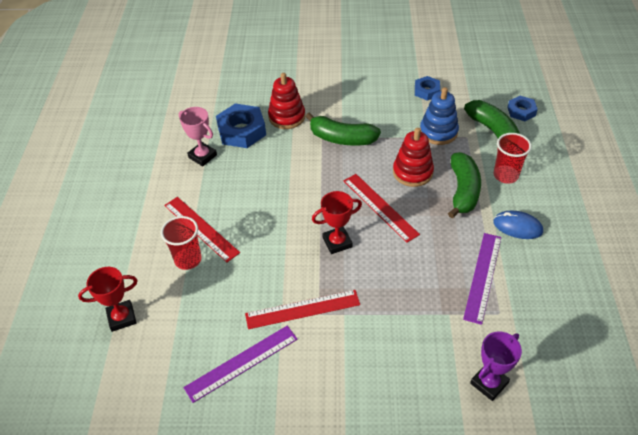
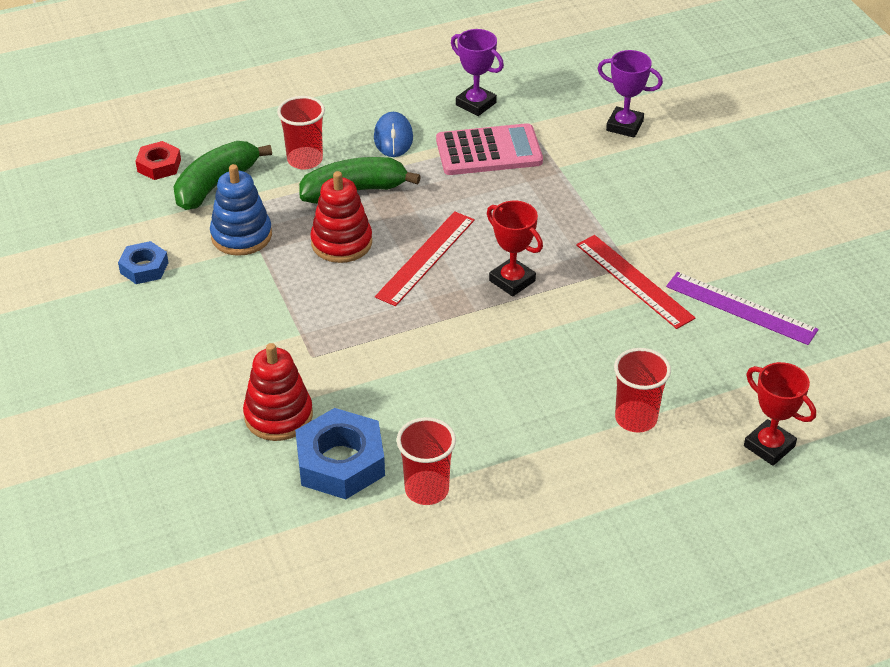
camera: 115 degrees left, 5 degrees down
(201, 228) = (574, 428): red ruler -> none
(202, 156) = (426, 490): pink trophy -> red cup
(342, 138) = (303, 333): green banana -> none
(483, 276) = (489, 151): purple ruler -> pink calculator
(521, 111) = (159, 165): blue nut -> red nut
(548, 289) = (476, 104): none -> purple trophy

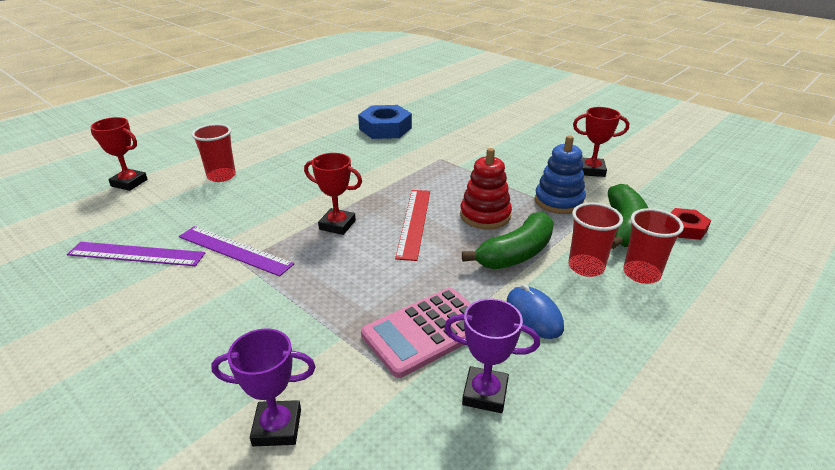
camera: 155 degrees right, 10 degrees down
(144, 268) = (591, 170): blue nut -> red trophy
(278, 416) = (433, 135): red stacking toy -> none
(426, 490) = (334, 129): red cup -> red cup (641, 274)
(634, 281) = (235, 250): red ruler -> purple ruler

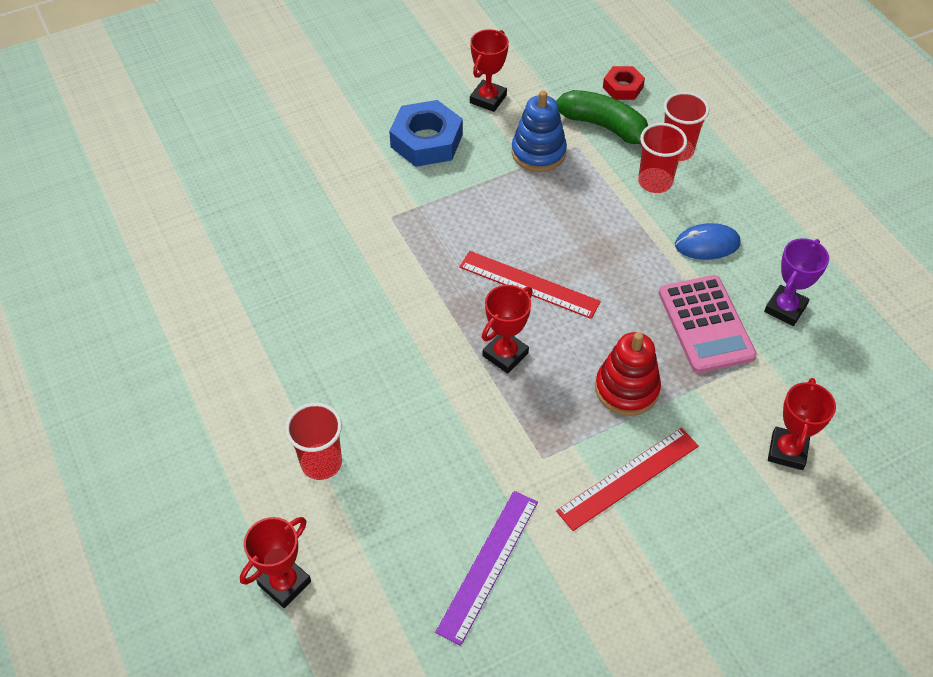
camera: 70 degrees left, 20 degrees up
(225, 311) = (628, 478): none -> red ruler
(235, 250) = (518, 461): purple ruler -> none
(277, 427) = (787, 451): purple trophy -> red trophy
(385, 128) = (270, 248): blue nut -> blue nut (426, 141)
(485, 215) = (540, 221): red stacking toy -> red stacking toy (626, 389)
(516, 254) = (617, 222): green banana -> none

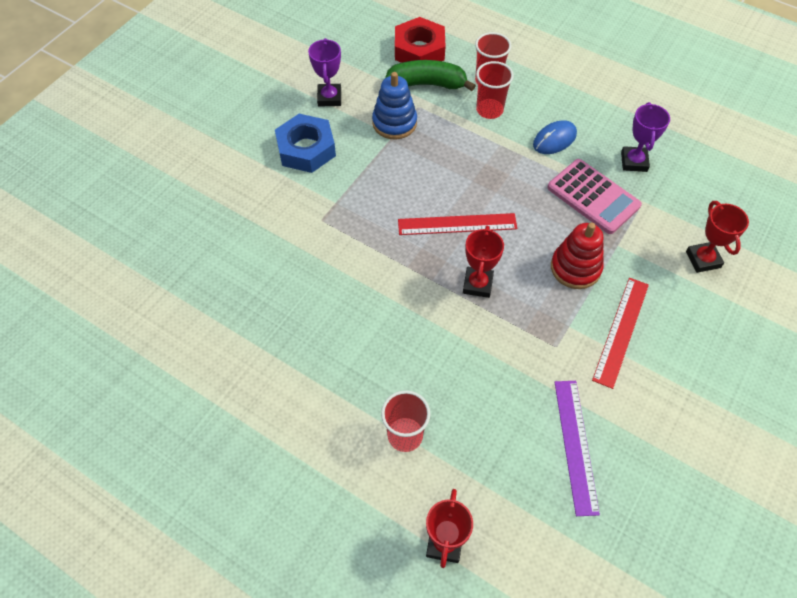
camera: 30 degrees left, 5 degrees up
(488, 99) = (329, 98): red trophy -> purple trophy
(623, 87) = (419, 50): red nut -> red nut, size x1.74

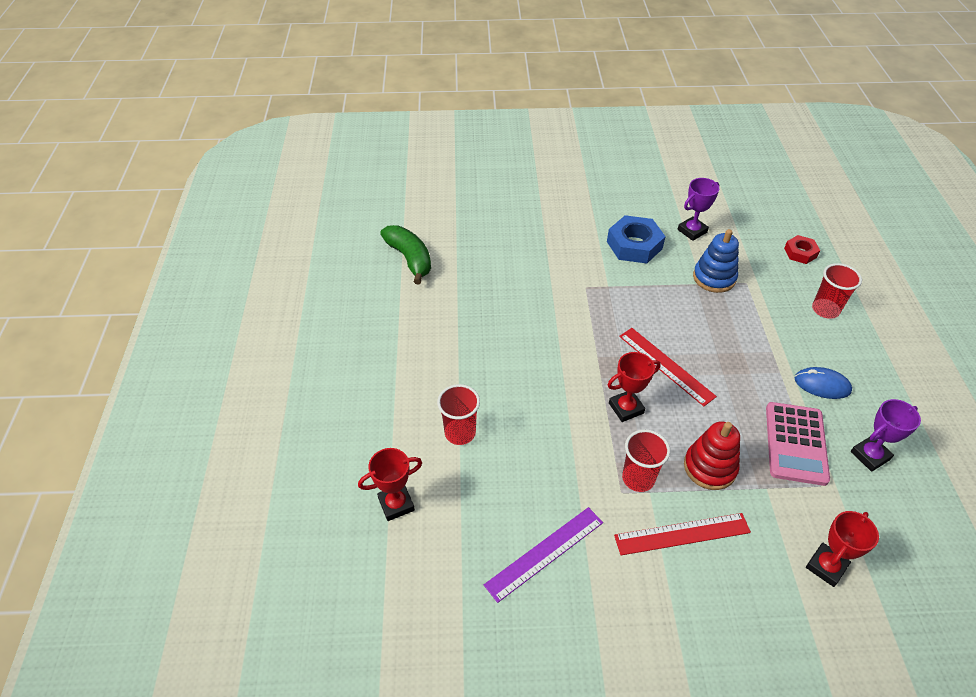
camera: 55 degrees right, 10 degrees down
(419, 50) = (800, 253): red nut -> red nut, size x0.57
(427, 84) = (774, 276): green banana -> green banana (410, 259)
(489, 110) = (797, 326): red cup -> red cup (638, 478)

